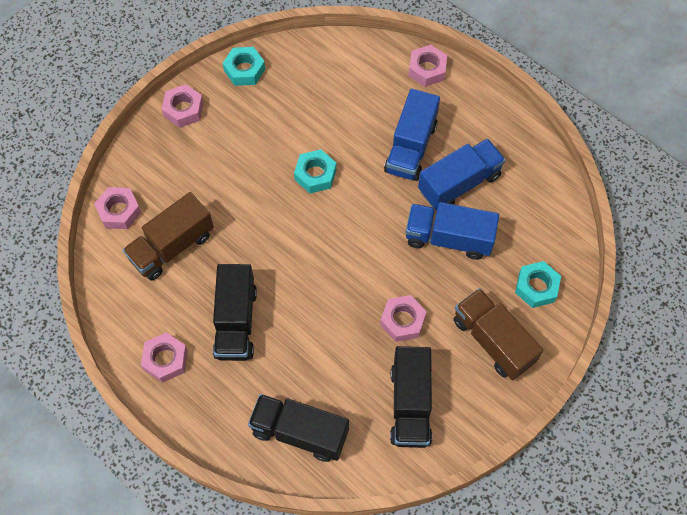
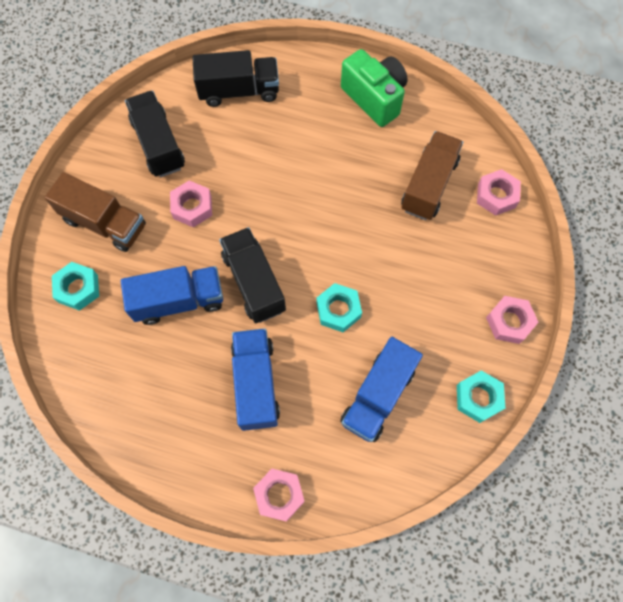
camera: 155 degrees right, 5 degrees up
(165, 360) = (374, 98): pink nut -> green camera
(236, 322) = (335, 148): black truck -> black truck (254, 282)
(459, 183) = (189, 364): blue truck -> blue truck (378, 395)

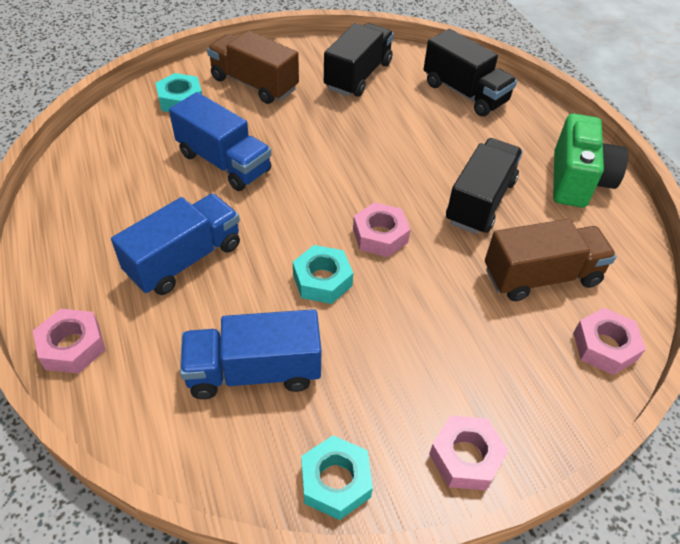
camera: 50 degrees right, 20 degrees down
(104, 223) = (254, 84): brown truck -> brown truck turned 135 degrees clockwise
(192, 207) = (323, 123): pink nut -> pink nut (380, 235)
(254, 282) = (290, 201): black truck -> black truck (480, 201)

